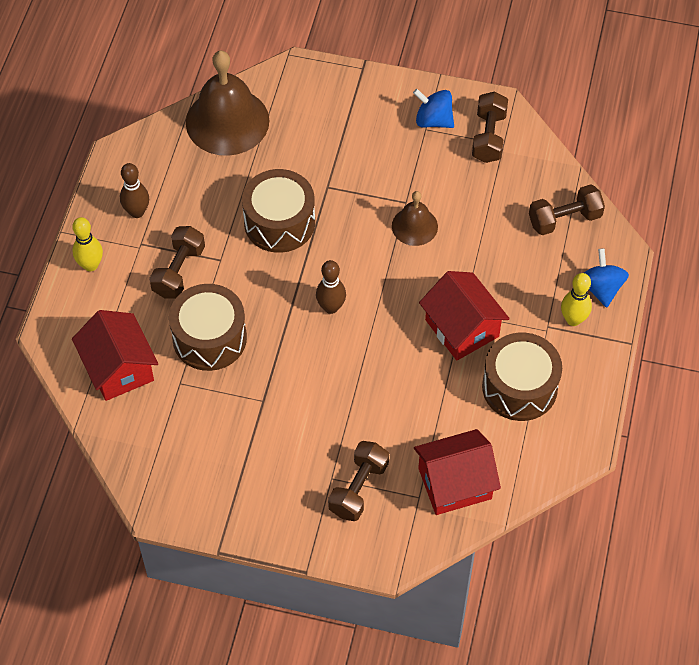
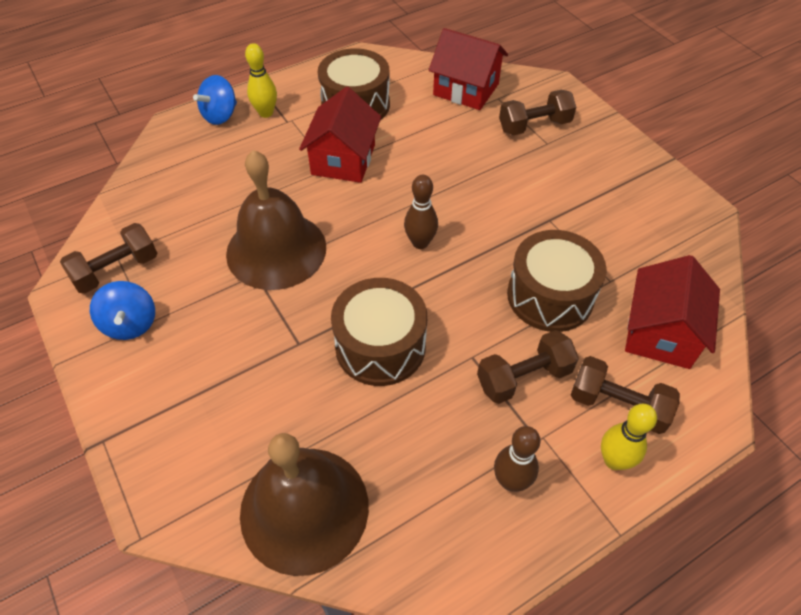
camera: 135 degrees left, 5 degrees down
(414, 226) = (276, 250): brown bell -> brown bell, size x1.88
(564, 219) = (170, 169): brown dumbbell -> brown dumbbell (617, 405)

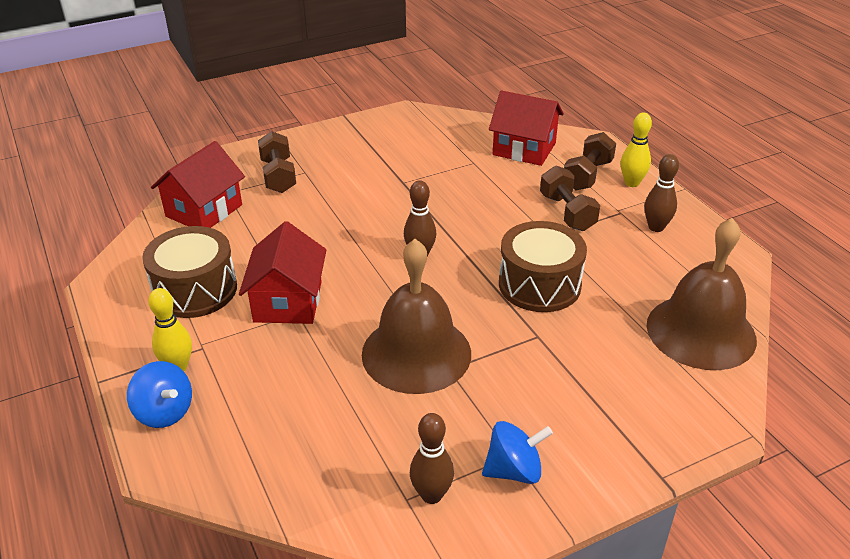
camera: 85 degrees left, 15 degrees down
(116, 270) = (431, 495): brown dumbbell -> brown bowling pin
(343, 159) = (288, 301): red house -> red house turned 75 degrees clockwise
(550, 296) = (487, 191): brown drum -> none

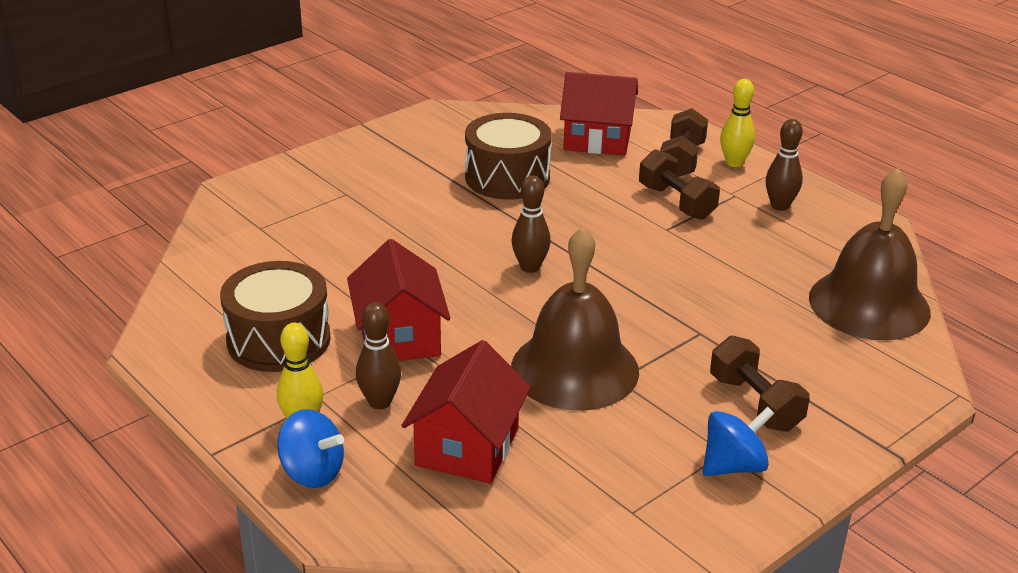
camera: 15 degrees left, 5 degrees down
(204, 211) = (242, 252): red house -> red house (467, 447)
(278, 176) = (315, 202): brown dumbbell -> brown dumbbell (755, 403)
(431, 495) = (657, 503): brown bowling pin -> brown bowling pin (379, 402)
(539, 284) = (679, 280): brown drum -> brown drum (507, 177)

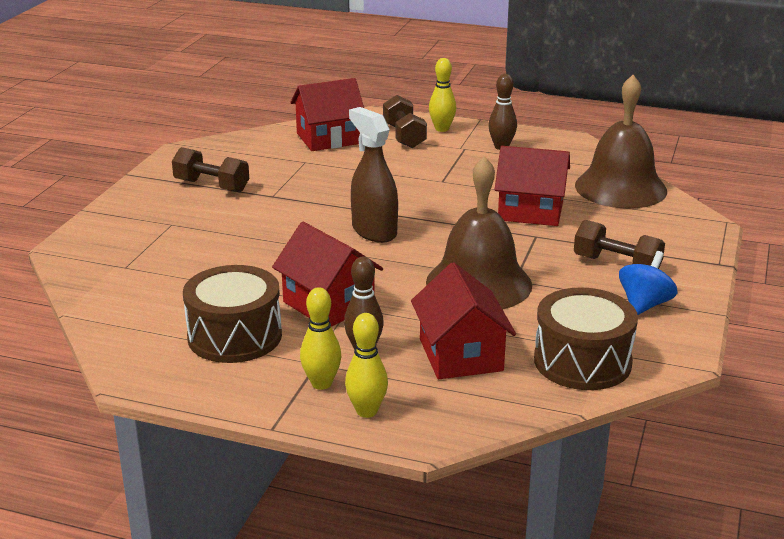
camera: 30 degrees left, 5 degrees down
(312, 472) = (366, 411): blue spinning top -> yellow bowling pin
(507, 177) = (289, 179): brown drum -> brown drum (582, 361)
(530, 267) = (374, 231): brown bowling pin -> brown spray bottle
(676, 202) = (430, 163): brown dumbbell -> brown dumbbell (211, 186)
(727, 299) = (530, 211): none -> red house

